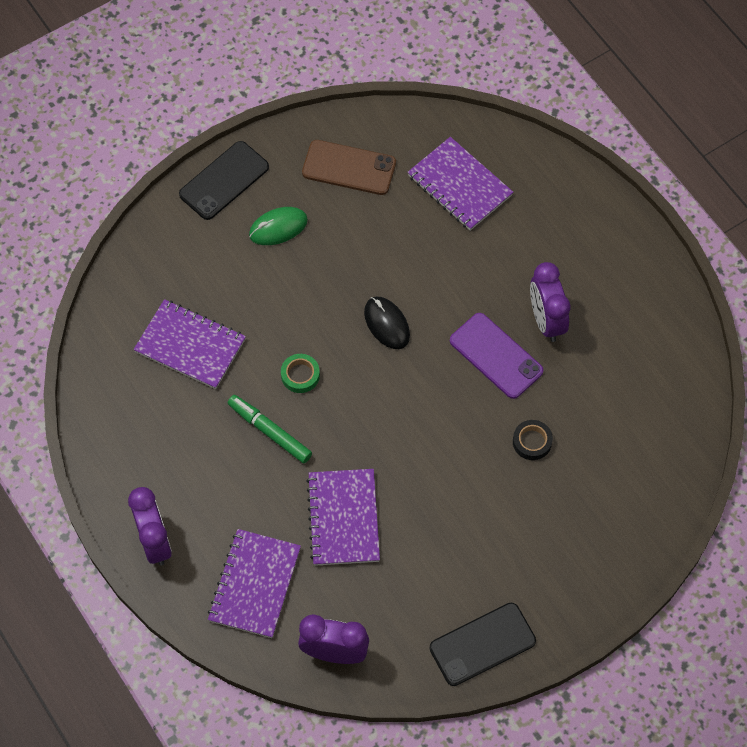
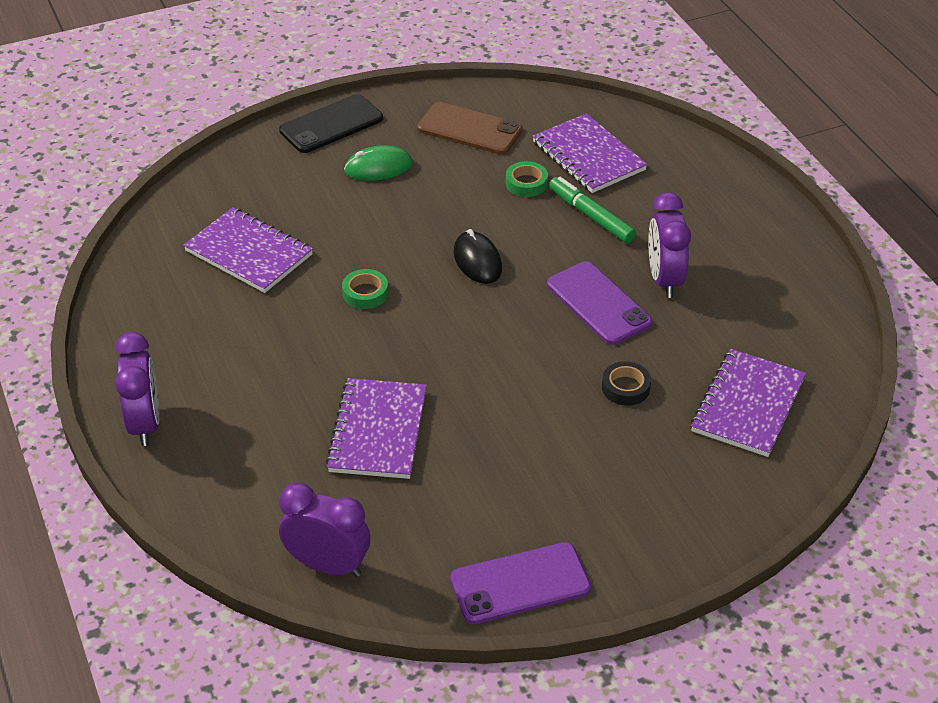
camera: 10 degrees right, 20 degrees down
(255, 584) = (250, 481): purple notebook -> purple notebook (748, 405)
(269, 432) = (314, 339): green marker -> green marker (591, 216)
(411, 227) = (526, 183): none -> green tape
(482, 644) = (520, 584): black phone -> purple phone

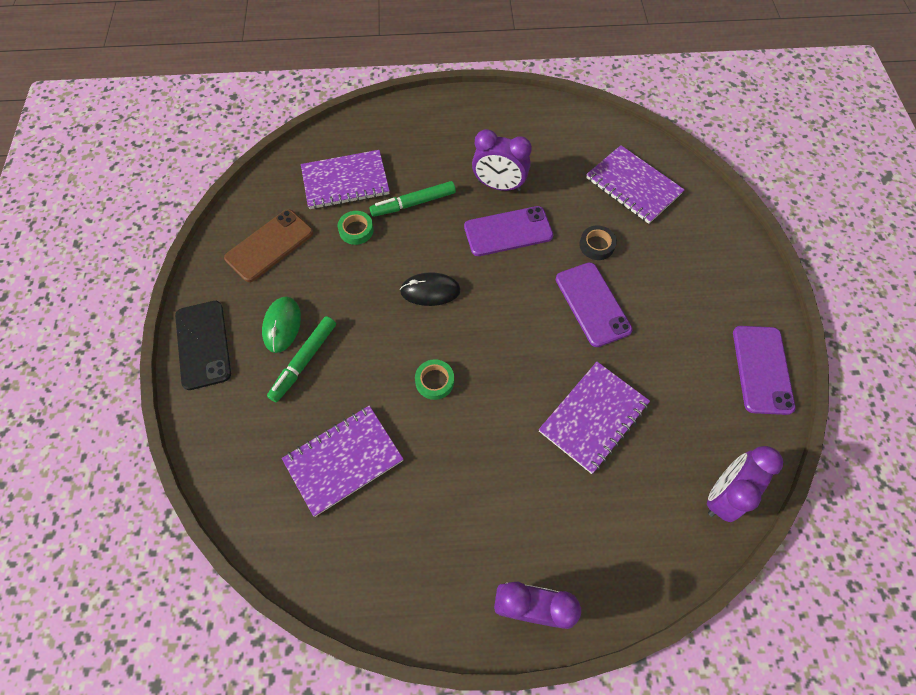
camera: 70 degrees left, 20 degrees up
(344, 195) = (304, 361): none -> green marker
(378, 431) = (593, 417): purple notebook -> purple notebook turned 75 degrees counterclockwise
(533, 401) = (592, 304): none -> purple phone

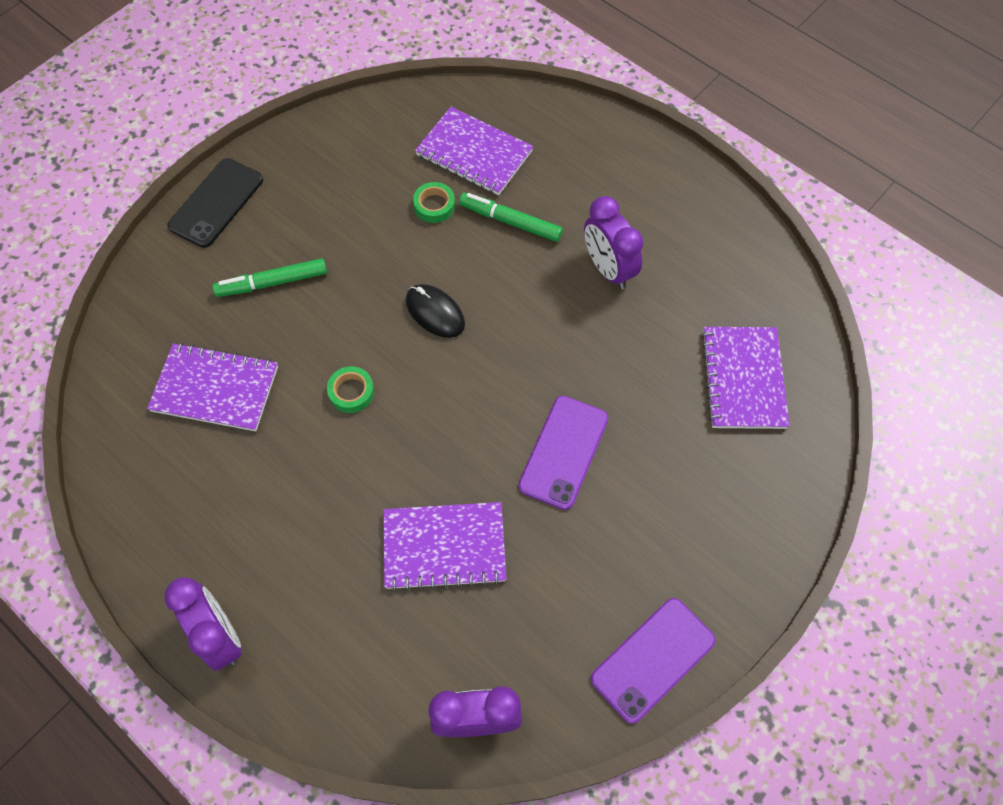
camera: 45 degrees right, 0 degrees up
(269, 245) = (351, 161): brown phone -> none
(282, 325) = (288, 238): green mouse -> none
(508, 231) = (565, 319): purple phone -> none
(596, 245) = (634, 403): black tape -> none

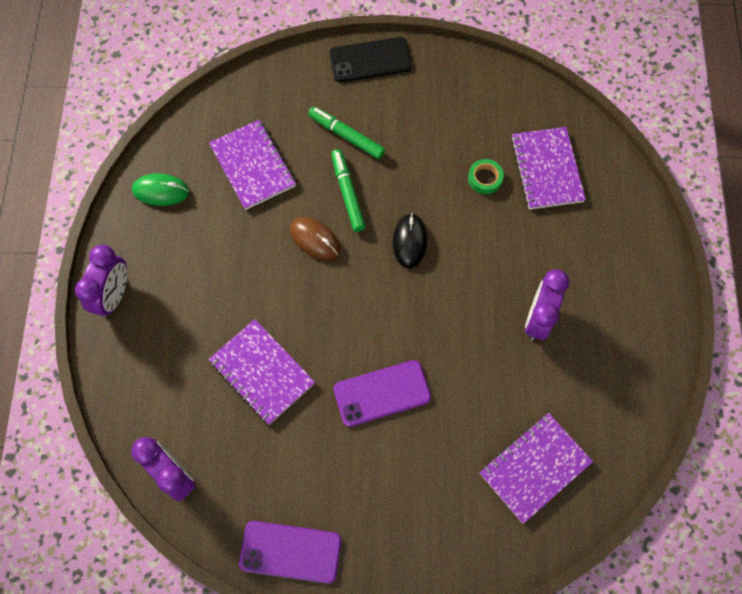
camera: 50 degrees right, 5 degrees up
(149, 498) = (161, 191): none -> green mouse
(351, 392) = (315, 239): green tape -> brown mouse
(510, 222) = (516, 232): green marker -> green marker (347, 193)

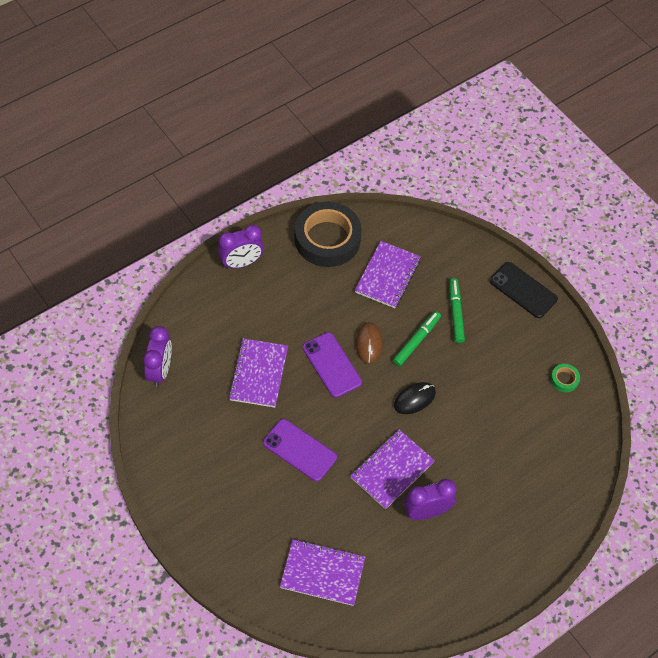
camera: 50 degrees right, 10 degrees down
(161, 191) = (327, 239): green mouse -> black tape
(290, 552) = (162, 464): purple phone -> purple phone (331, 365)
(485, 178) = (499, 415): green tape -> green tape (564, 379)
(546, 169) = (541, 449): purple notebook -> purple notebook (392, 470)

